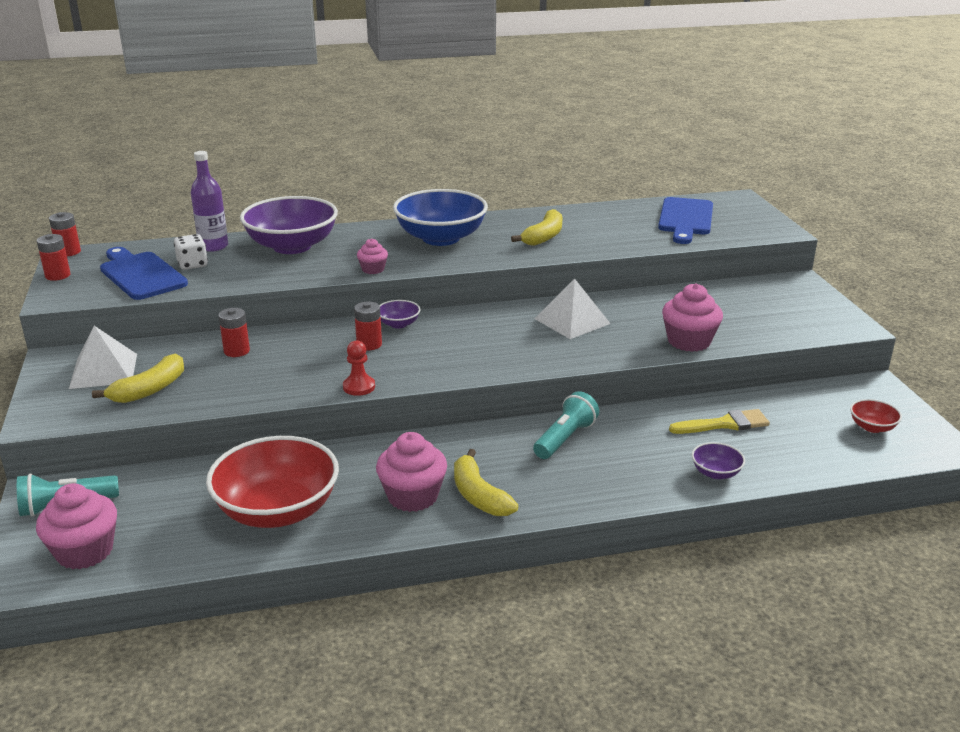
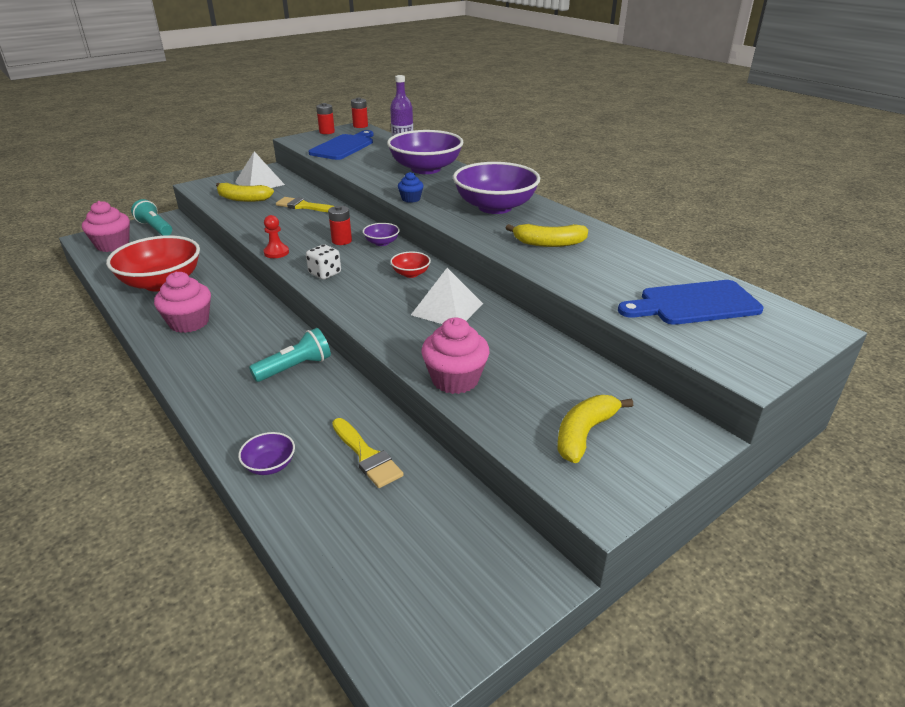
camera: 65 degrees right, 5 degrees up
(192, 265) = (369, 153): white dice -> white dice (325, 273)
(236, 351) = (305, 206): red battery -> yellow brush
(373, 269) = (411, 199): pink cupcake -> blue cupcake
(441, 238) = (495, 207): blue bowl -> purple bowl
(479, 495) = (197, 348): yellow banana -> yellow banana (584, 434)
(565, 439) = (295, 367): turquoise flashlight -> turquoise flashlight turned 45 degrees counterclockwise
(872, 427) = (424, 584): red bowl -> red bowl (411, 273)

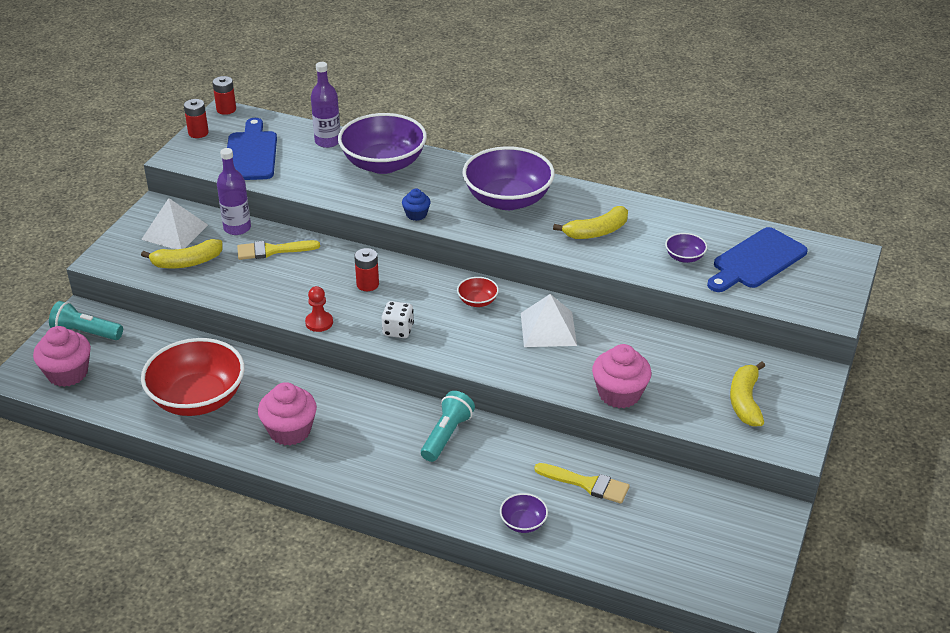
camera: 30 degrees left, 5 degrees up
(300, 190) = (237, 228): none -> purple bottle
(382, 242) = (410, 273): purple bowl -> purple bowl (684, 257)

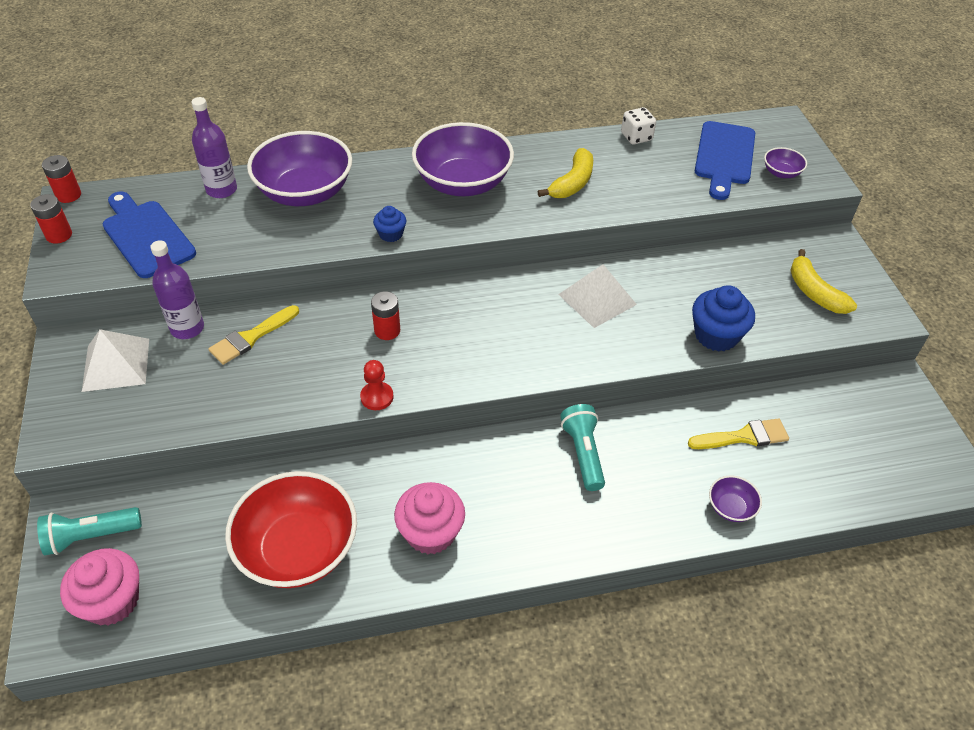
camera: 35 degrees left, 10 degrees up
(187, 262) = (164, 395): yellow banana -> none
(398, 330) = (463, 367): white dice -> white dice (636, 137)
(477, 301) = (509, 300): red bowl -> none
(619, 394) = (716, 335): pink cupcake -> blue cupcake
(684, 257) = (667, 177): purple bowl -> purple bowl (781, 173)

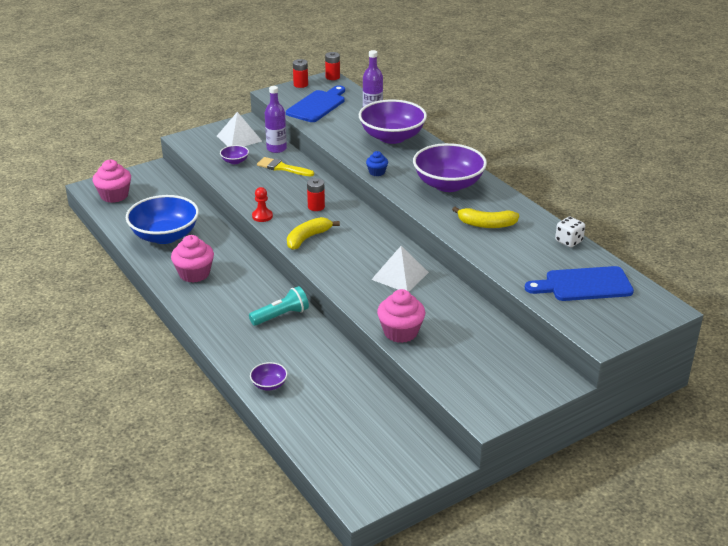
camera: 70 degrees right, 15 degrees down
(91, 536) = (147, 179): turquoise flashlight -> none
(298, 549) = (165, 236): red bowl -> blue bowl
(716, 335) = (400, 332): blue cupcake -> pink cupcake
(743, 437) = (335, 382): yellow brush -> none
(781, 173) = (589, 315): purple bowl -> purple bowl (235, 161)
(814, 292) = (485, 374): yellow banana -> yellow banana (308, 238)

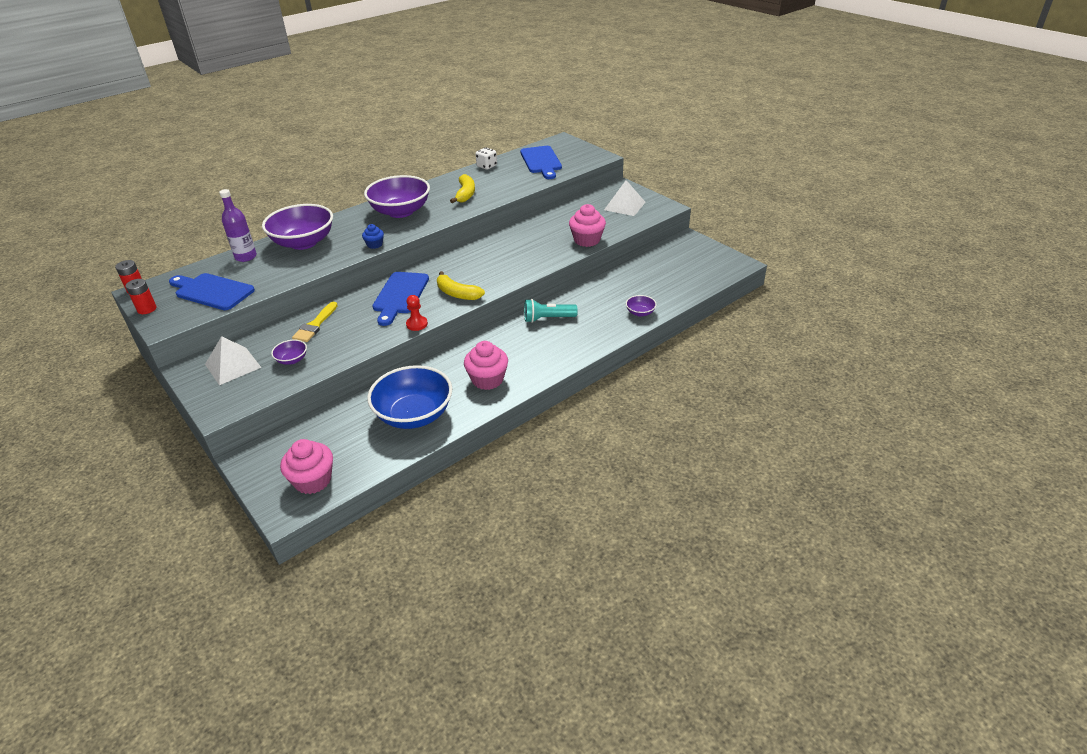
camera: 95 degrees left, 5 degrees up
(276, 148) = (268, 334): purple bottle -> none
(281, 316) = (548, 319): turquoise flashlight -> turquoise flashlight turned 60 degrees counterclockwise
(316, 207) = (400, 295): red battery -> blue cutting board
(400, 275) = (512, 245): white pyramid -> white pyramid (624, 206)

